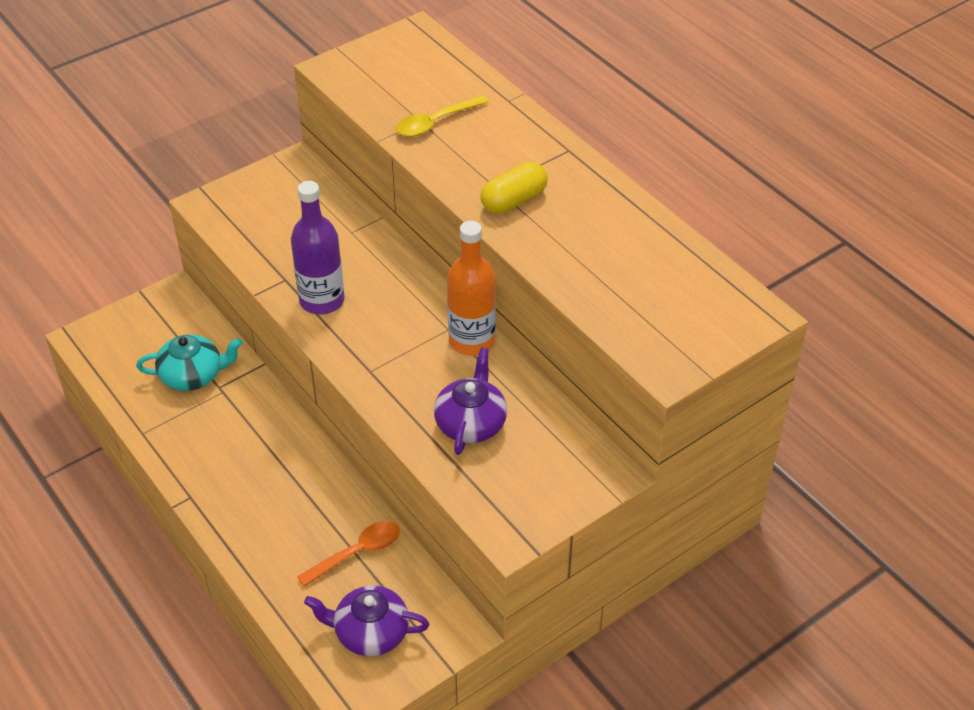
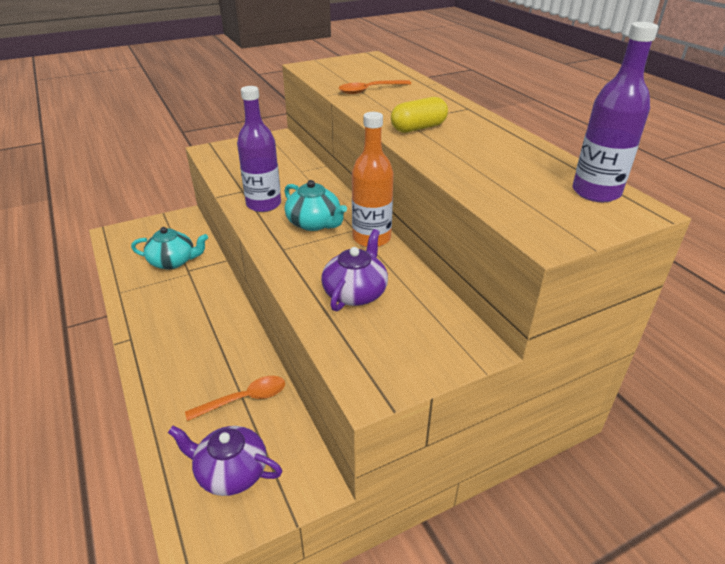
camera: 10 degrees right, 10 degrees down
(396, 325) = (314, 223): none -> turquoise teapot
(436, 122) = (370, 90): yellow spoon -> orange spoon
(717, 294) = (596, 192): none -> purple bottle

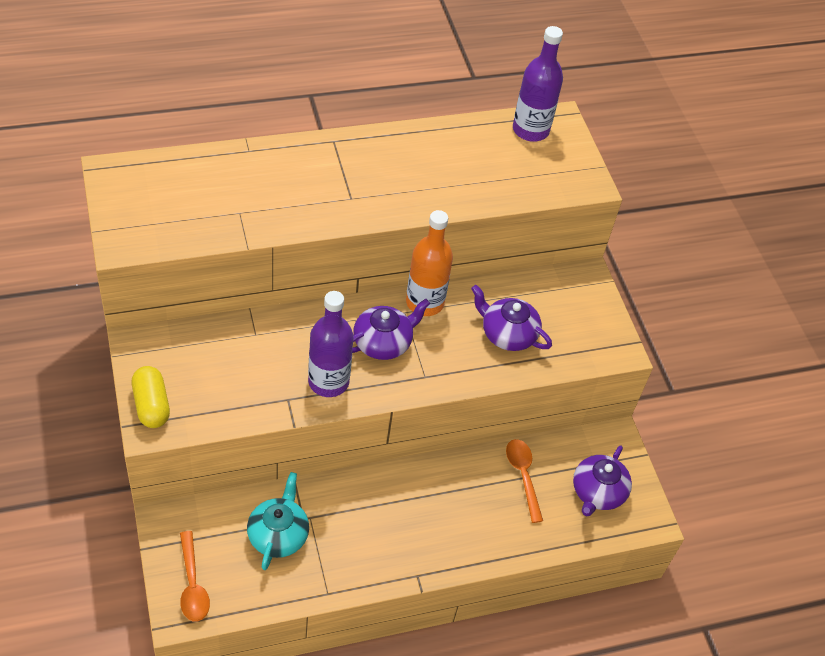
camera: 85 degrees left, 15 degrees up
(314, 223) = (383, 342): turquoise teapot -> purple teapot
(370, 90) = (248, 203): orange spoon -> orange spoon (192, 584)
(418, 128) = (374, 194): yellow capsule -> yellow capsule (151, 405)

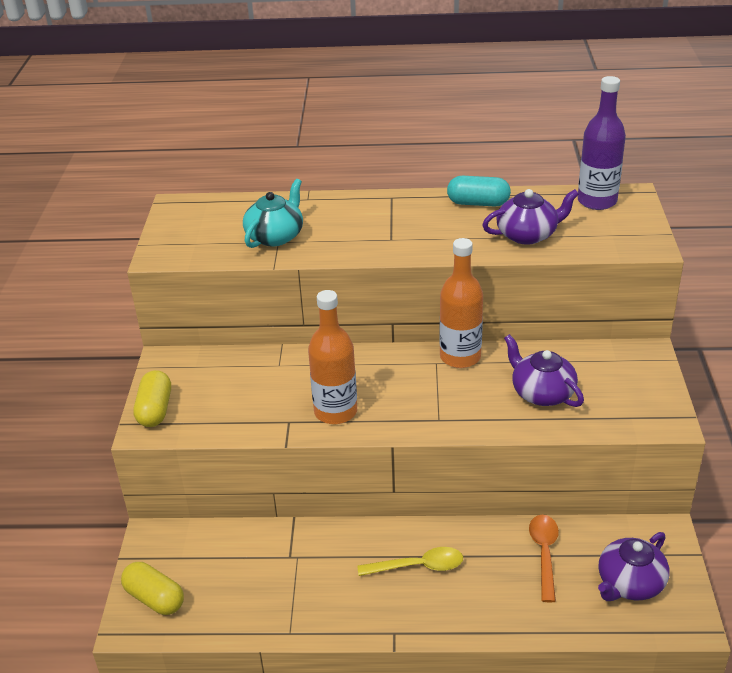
camera: 25 degrees right, 15 degrees down
(192, 584) = (155, 598): orange spoon -> yellow capsule
(278, 534) = (259, 567): turquoise teapot -> turquoise teapot (275, 236)
(328, 382) = (335, 412): purple bottle -> orange bottle
(383, 342) = (405, 385): purple teapot -> purple teapot (528, 235)
(419, 508) = (417, 566): none -> yellow spoon
(421, 142) = (478, 203): none -> turquoise capsule

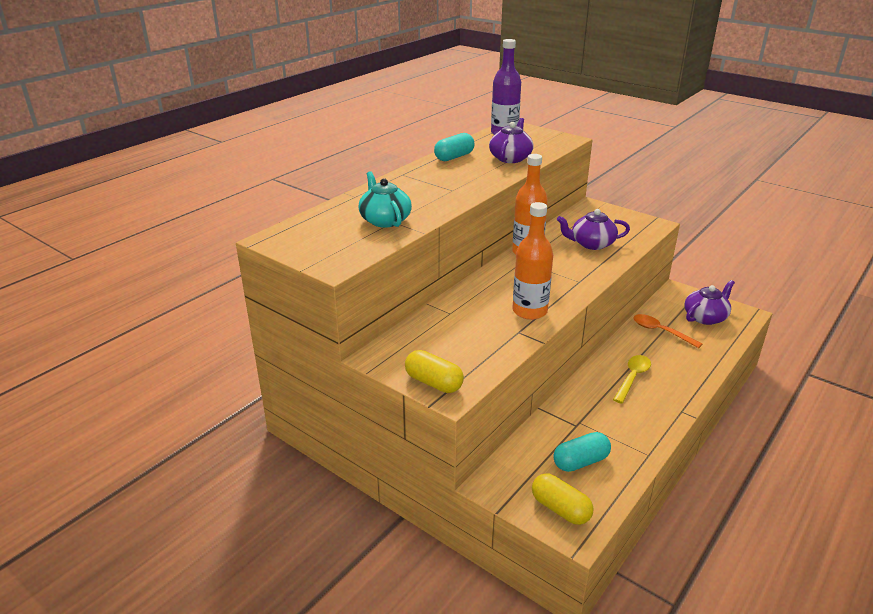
camera: 55 degrees left, 5 degrees down
(155, 598) = (560, 509): yellow capsule -> yellow capsule turned 60 degrees clockwise
(234, 584) = (580, 462): none -> turquoise capsule
(629, 583) = (705, 317): purple teapot -> purple teapot turned 120 degrees counterclockwise

